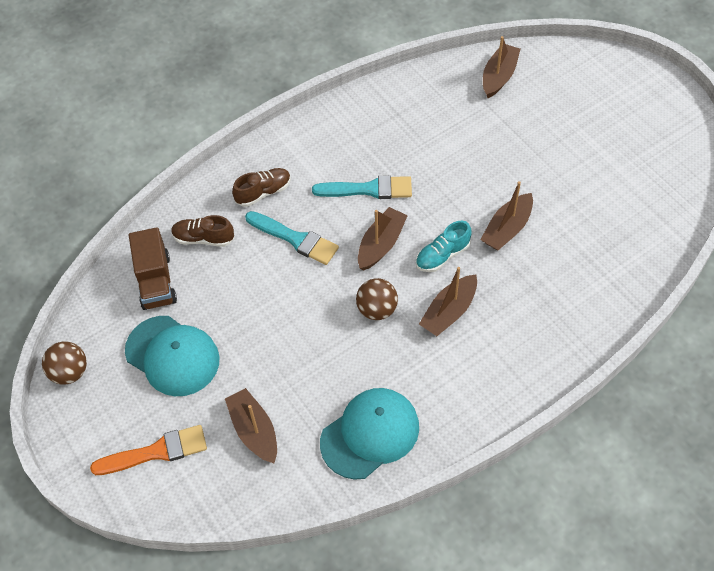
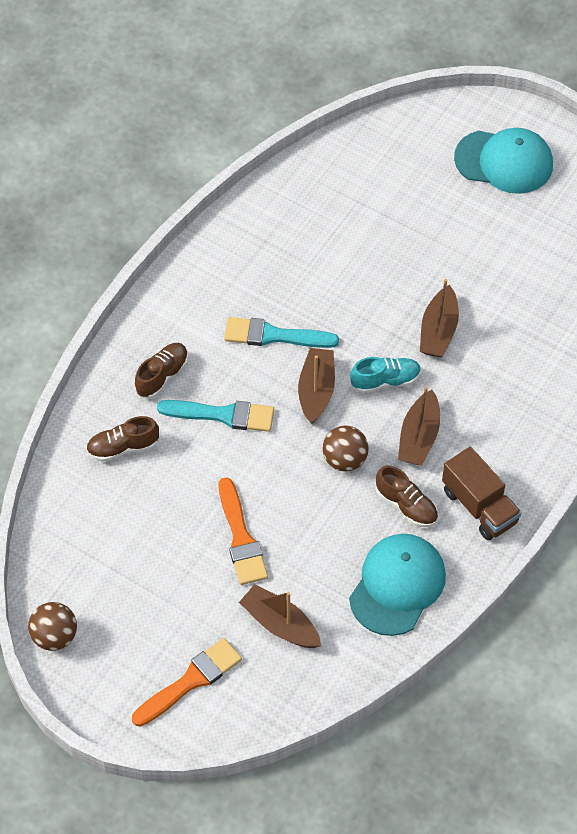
camera: 25 degrees left, 0 degrees up
(156, 281) = (95, 511): brown truck -> brown truck (479, 506)
(172, 356) = (156, 581): turquoise cap -> turquoise cap (504, 162)
(259, 344) = (241, 537): none -> orange brush
(368, 189) = (274, 335): turquoise brush -> turquoise brush turned 150 degrees counterclockwise
(411, 366) = (406, 505): none -> brown shoe
(442, 255) = (385, 381): turquoise shoe -> turquoise shoe turned 135 degrees counterclockwise
(499, 76) = (355, 164): brown boat -> none

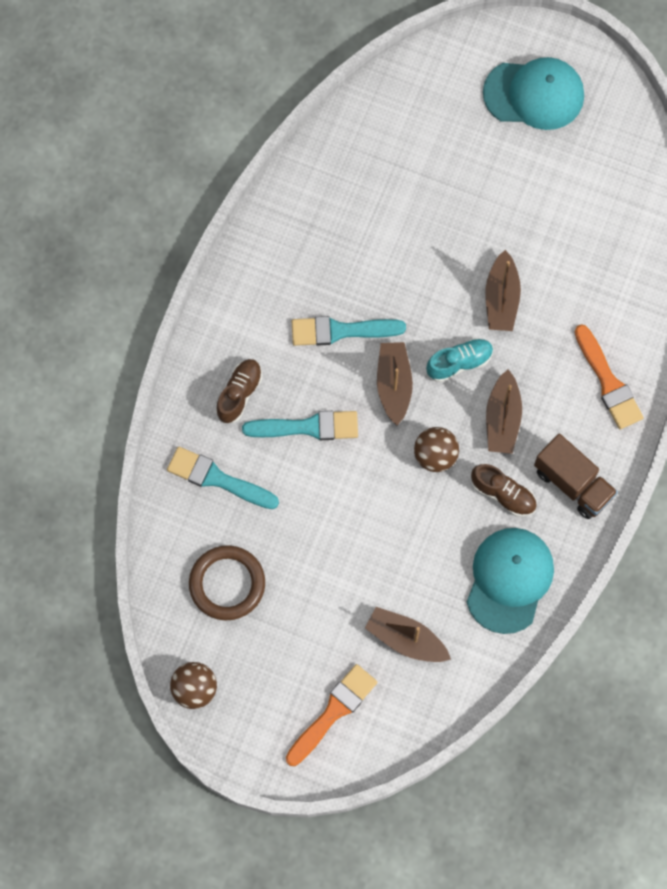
camera: 10 degrees left, 15 degrees up
(110, 544) = (227, 584): none -> brown ring
(123, 447) = (217, 479): brown shoe -> turquoise brush
(241, 537) = (351, 555): orange brush -> orange brush (608, 382)

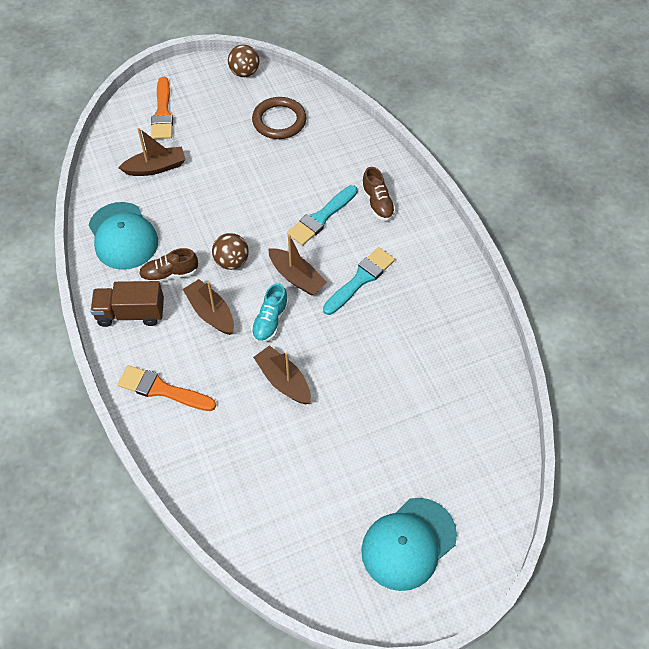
camera: 135 degrees right, 15 degrees down
(217, 479) = (340, 158): turquoise brush -> none

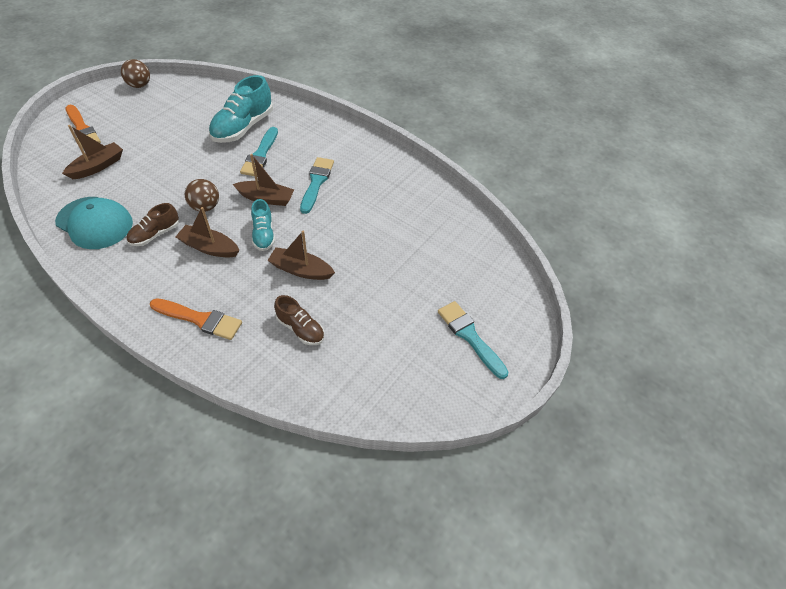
camera: 35 degrees left, 5 degrees down
(131, 313) = (136, 275): brown truck -> none
(162, 389) = (200, 319): orange brush -> orange brush turned 150 degrees counterclockwise
(279, 121) = (187, 106): brown ring -> none
(322, 173) = (243, 127): none -> turquoise shoe
(377, 203) = (297, 133): brown shoe -> brown shoe (300, 328)
(408, 544) = (470, 336): turquoise cap -> turquoise brush

